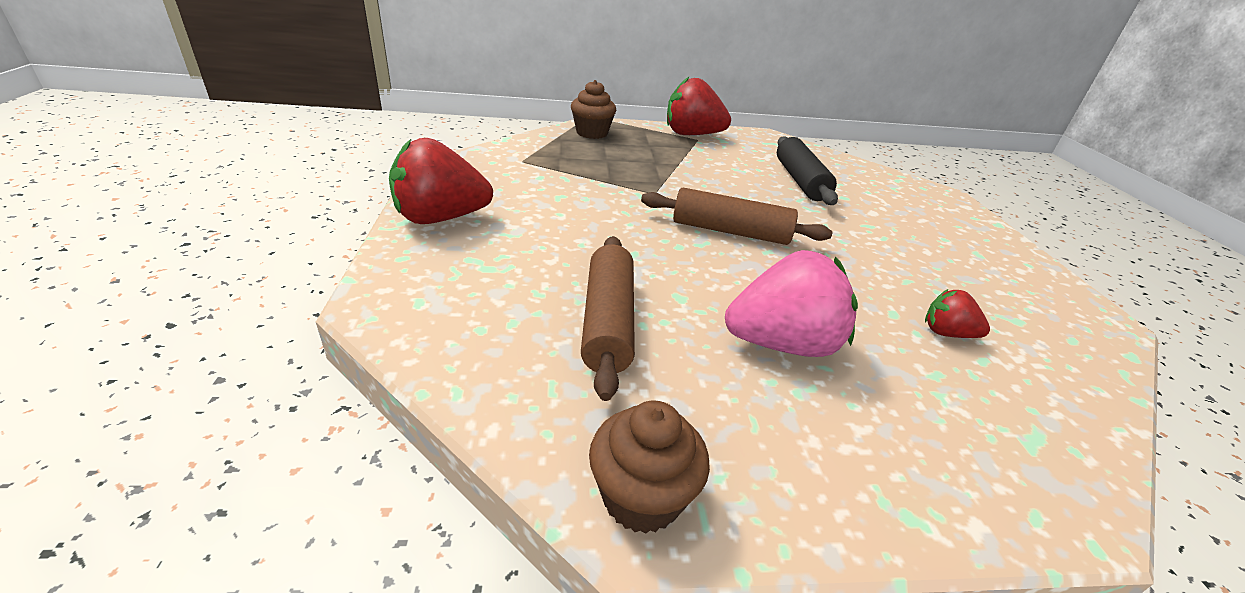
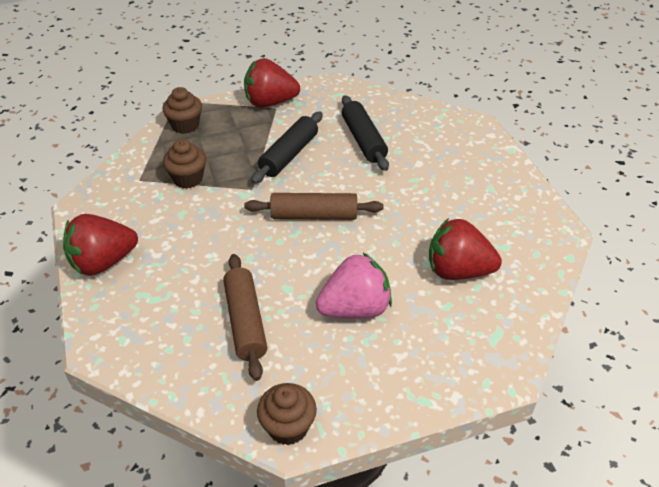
camera: 10 degrees left, 10 degrees up
(579, 170) = (188, 179): none -> brown cupcake
(706, 175) = (289, 155): none -> black rolling pin
(946, 333) = (457, 271): red strawberry -> red strawberry, size x1.98

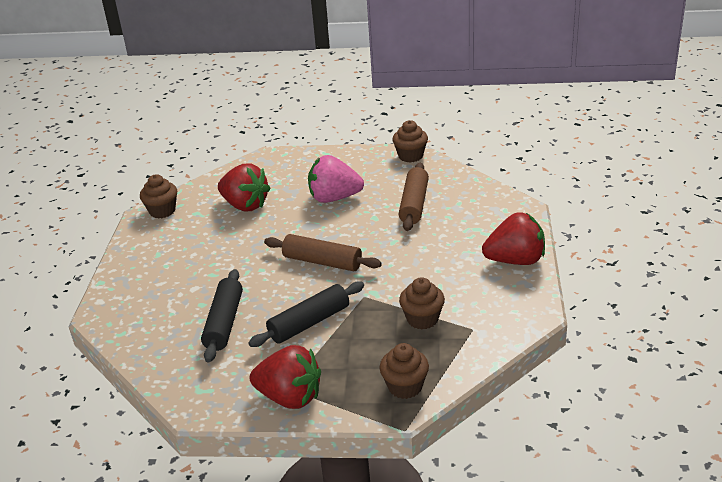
camera: 155 degrees left, 10 degrees down
(546, 240) = (162, 211): none -> brown cupcake

